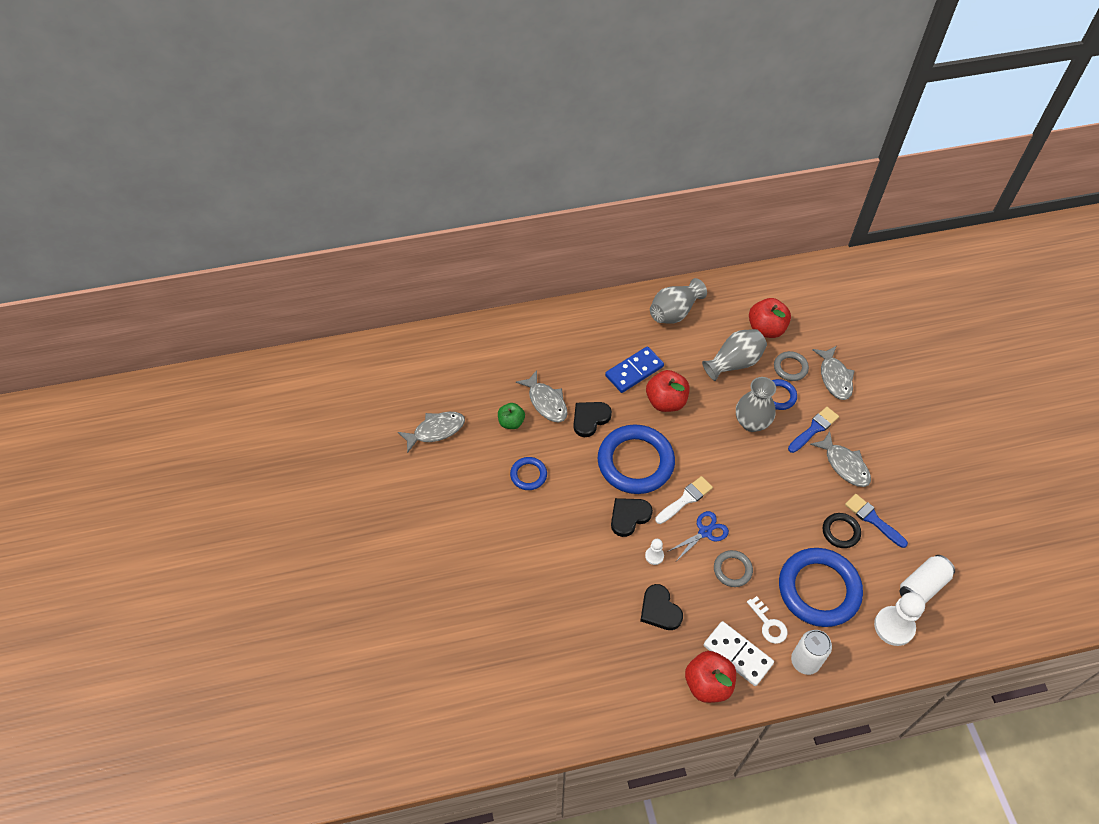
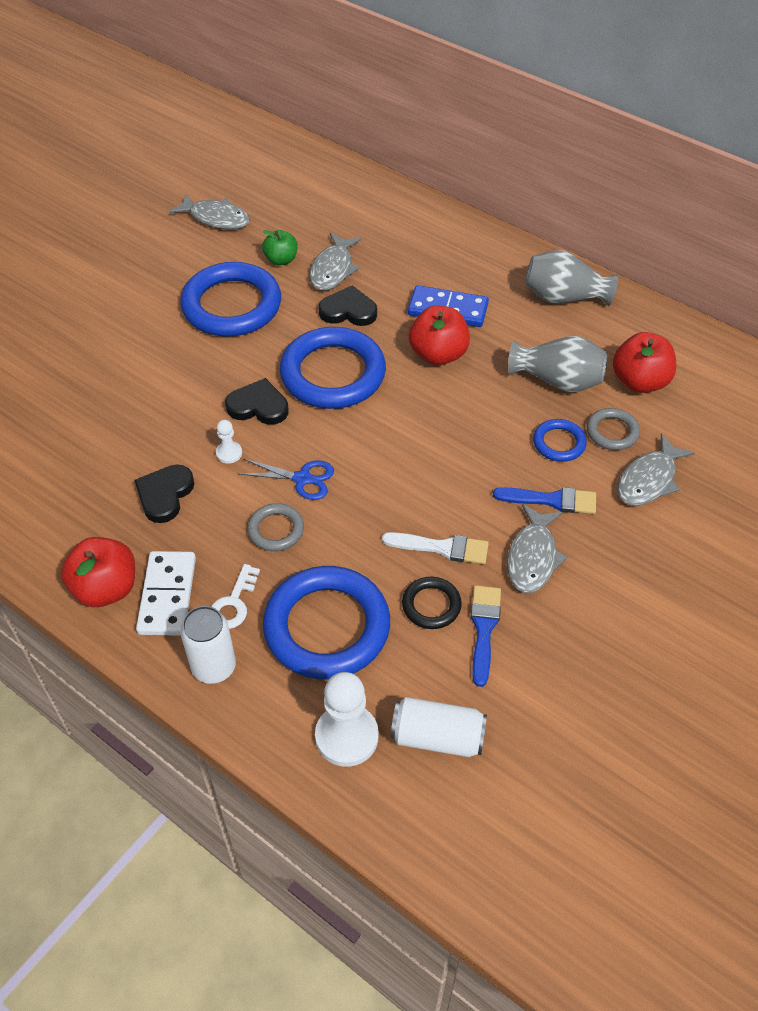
camera: 50 degrees right, 5 degrees down
(528, 475) = (232, 305): blue ring -> blue ring, size x2.10
(685, 499) = (328, 439): white brush -> white brush (442, 548)
(751, 422) = (494, 439): grey vase -> none

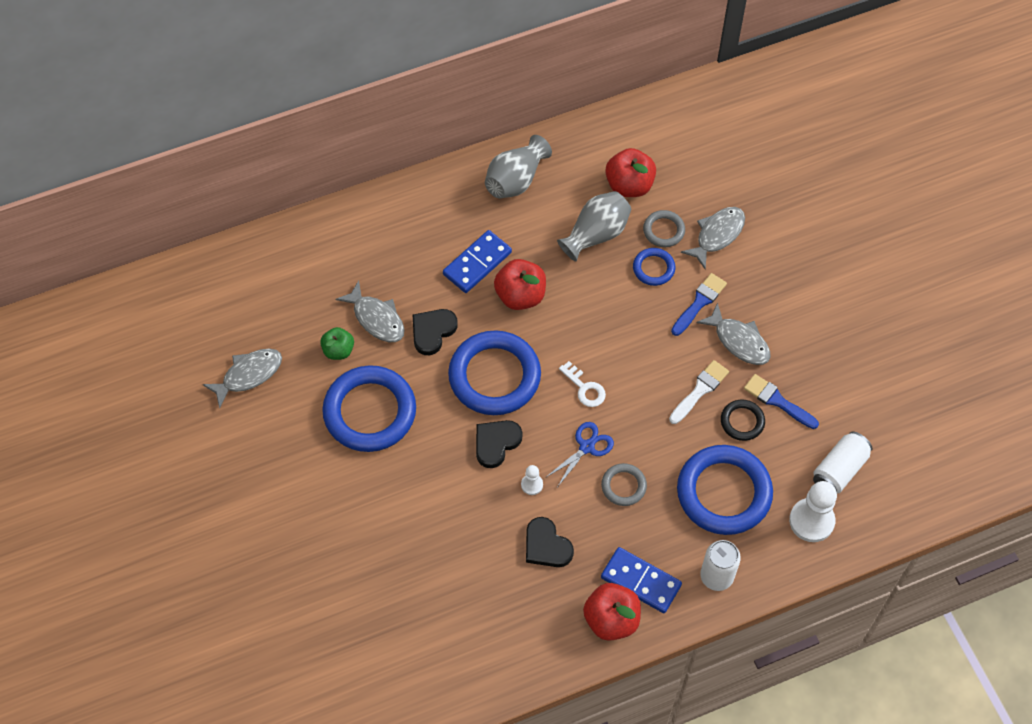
camera: 60 degrees left, 10 degrees up
(167, 595) = (640, 581): white domino -> blue domino
(234, 603) = (671, 541): white key -> white key (585, 388)
(649, 480) = (717, 235): grey fish -> grey fish turned 120 degrees counterclockwise

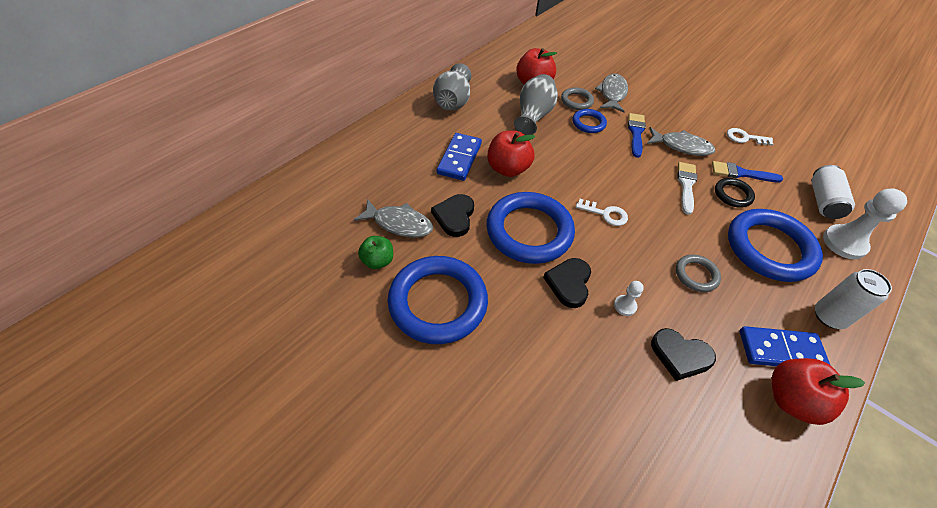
camera: 30 degrees left, 10 degrees down
(248, 375) = (295, 316): grey fish -> none
(587, 447) = (643, 256): blue scissors -> none
(828, 358) = (745, 138): none -> white key

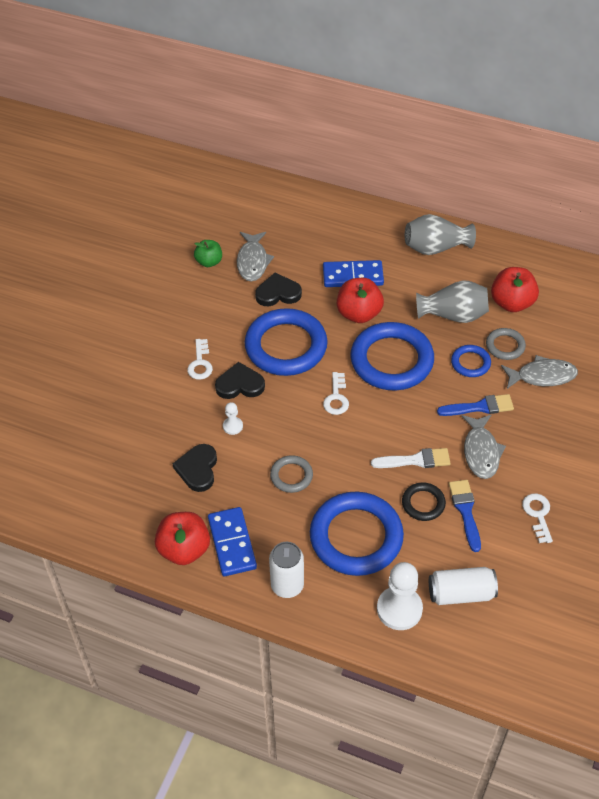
camera: 75 degrees right, 0 degrees up
(438, 302) = (186, 308): blue ring -> blue ring (391, 360)
(527, 311) = (200, 363): none -> white key

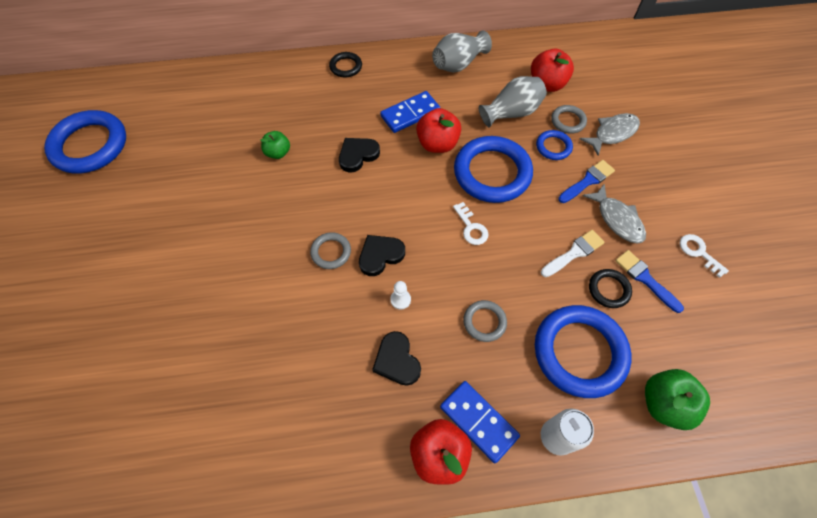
camera: 30 degrees left, 10 degrees up
(200, 363) = (331, 252): white key -> grey ring
(253, 261) = (317, 136): grey fish -> none
(286, 346) = (397, 200): blue ring -> blue ring (90, 145)
(322, 208) = (346, 67): none -> black ring
(399, 609) = (664, 404): white pawn -> green apple
(461, 593) = (698, 358): white can -> none

